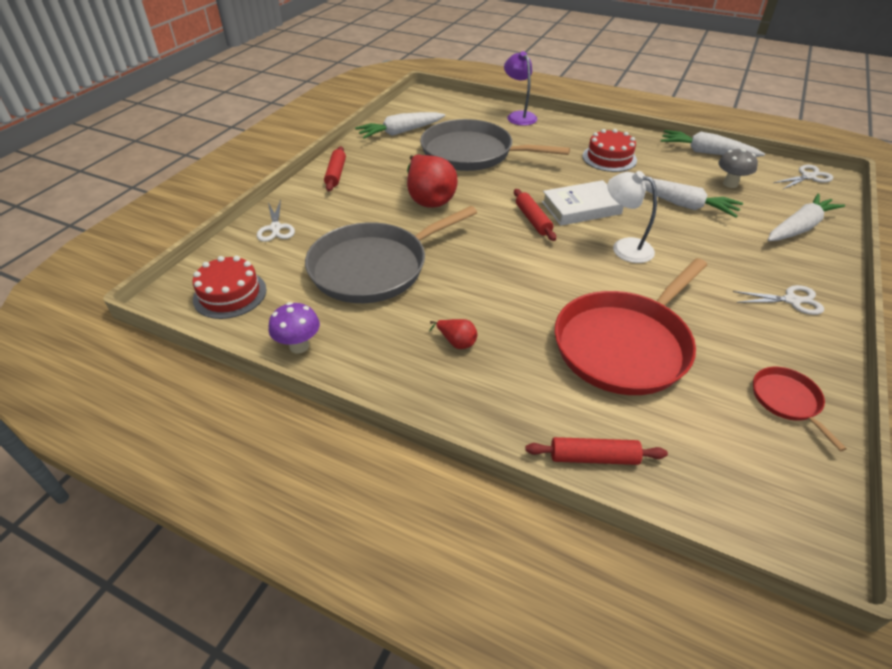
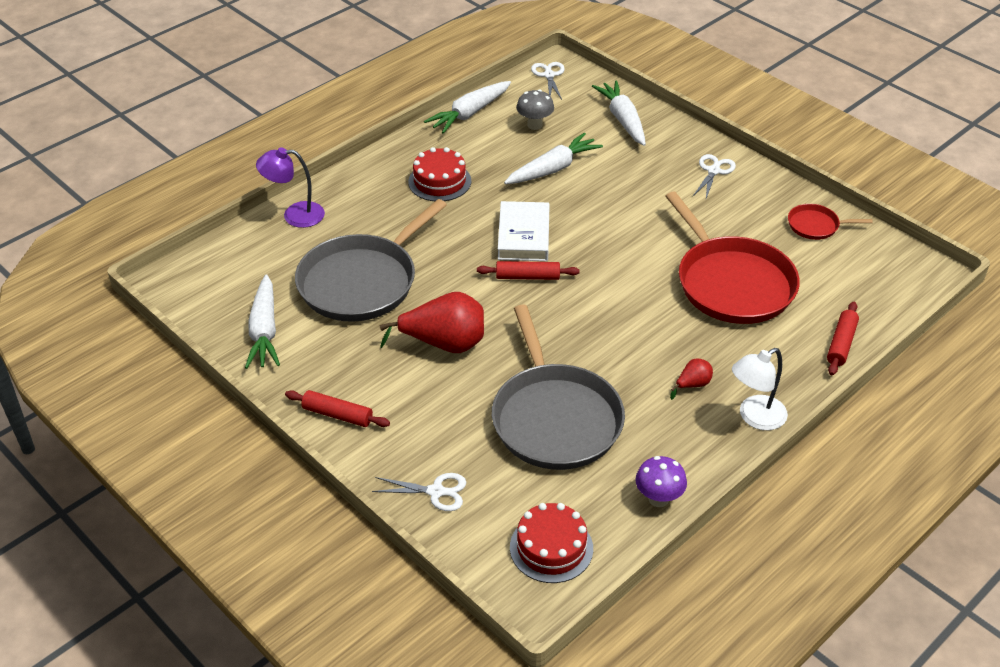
camera: 70 degrees left, 0 degrees up
(624, 247) = (602, 232): white lamp -> white lamp (755, 417)

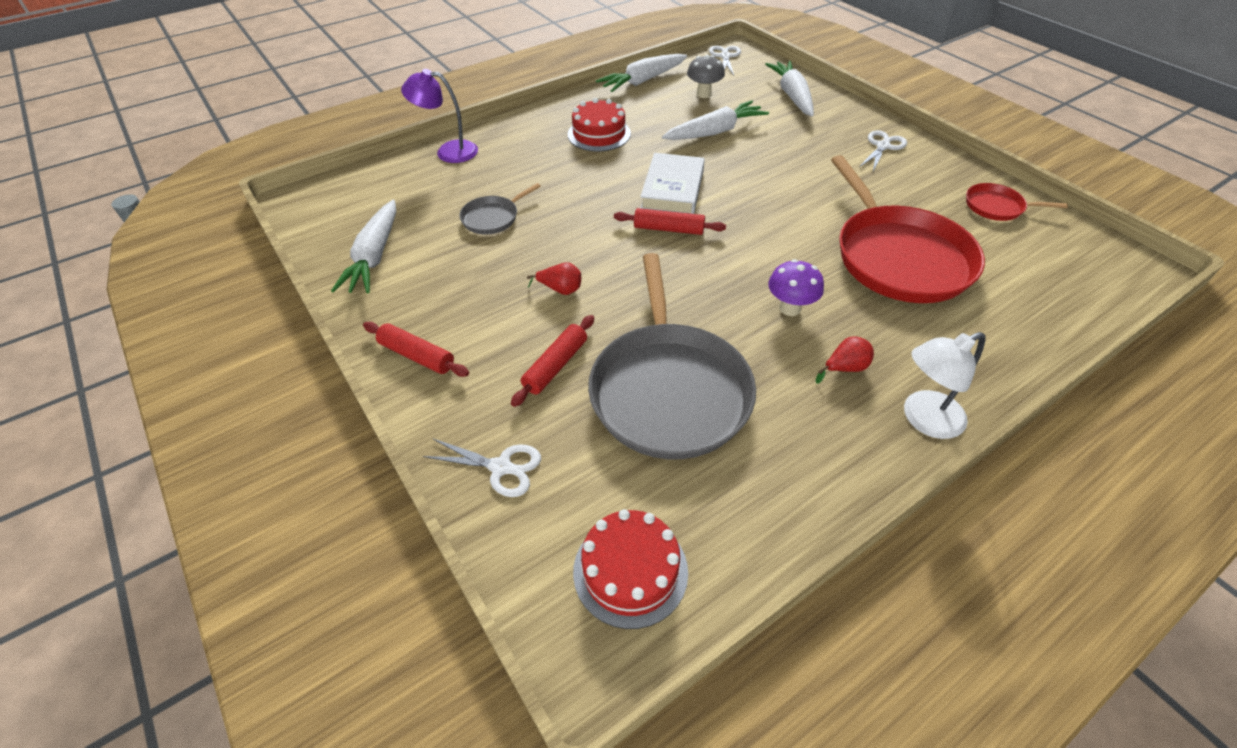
camera: 10 degrees right, 5 degrees up
(362, 281) = (492, 218): grey pan -> grey pan, size x0.45
(444, 344) = (560, 290): red pear -> red pear, size x0.46
(658, 499) = (787, 517): purple mushroom -> purple mushroom (790, 308)
(841, 344) = (1034, 338): red rolling pin -> red rolling pin (555, 365)

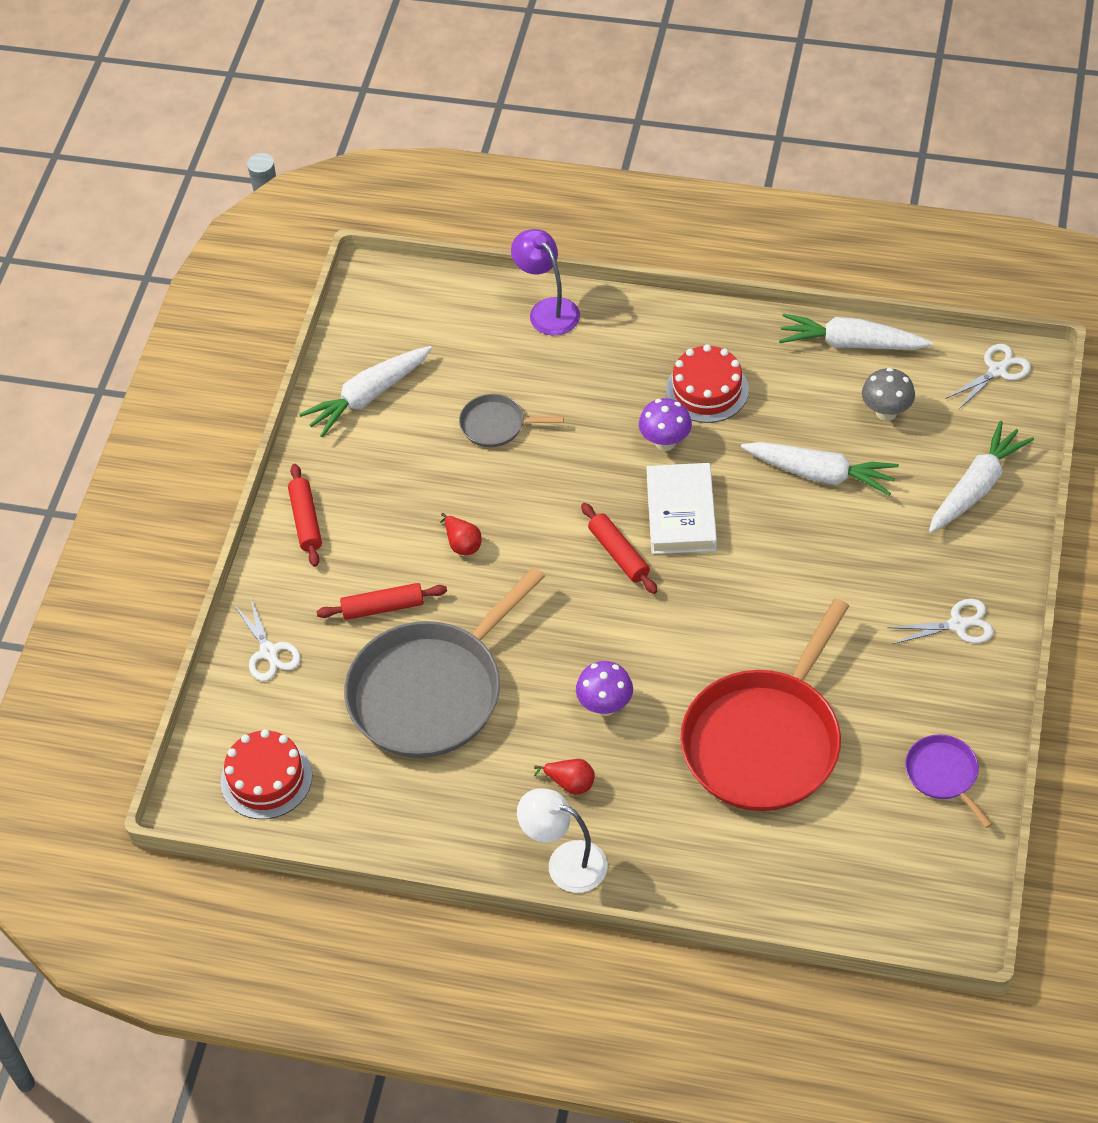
camera: 50 degrees right, 5 degrees up
(612, 166) = (665, 442): none -> purple mushroom
(672, 189) = (681, 513): white book -> white book turned 60 degrees counterclockwise
(997, 207) = (943, 775): red pan -> purple pan

